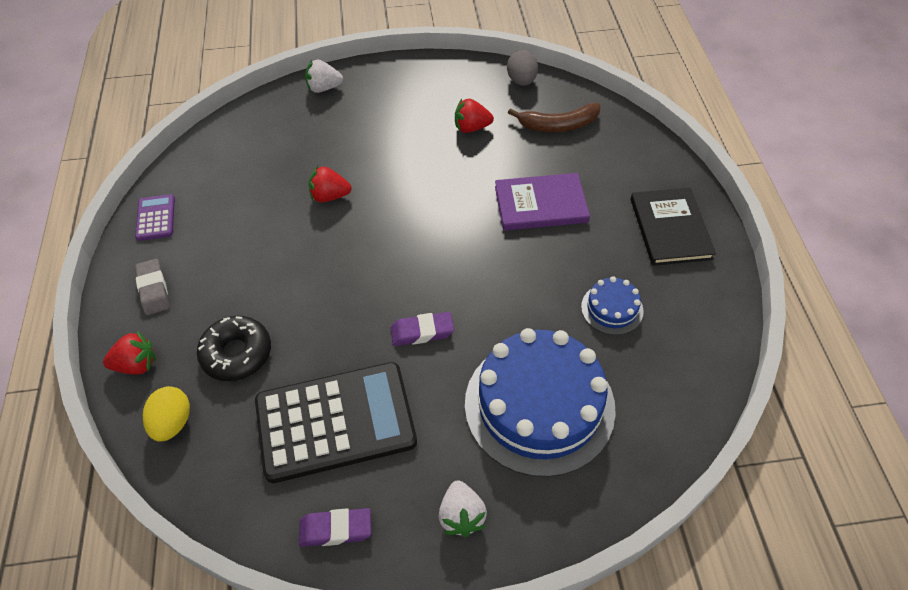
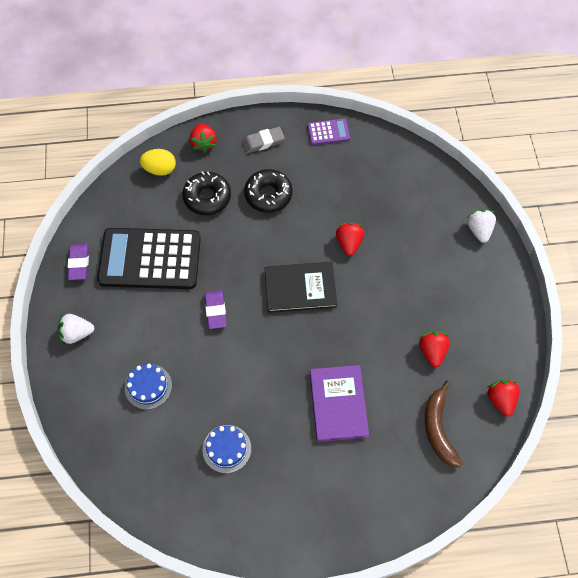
camera: 90 degrees right, 10 degrees up
(245, 280) = (268, 195): none -> black donut
(335, 422) = (150, 259): black calculator -> black calculator turned 105 degrees clockwise
(521, 81) = (501, 400): grey egg -> red strawberry
(539, 405) = (148, 386): blue cake -> blue cake, size x0.45
(670, 228) = (308, 512): black book -> black book (300, 288)

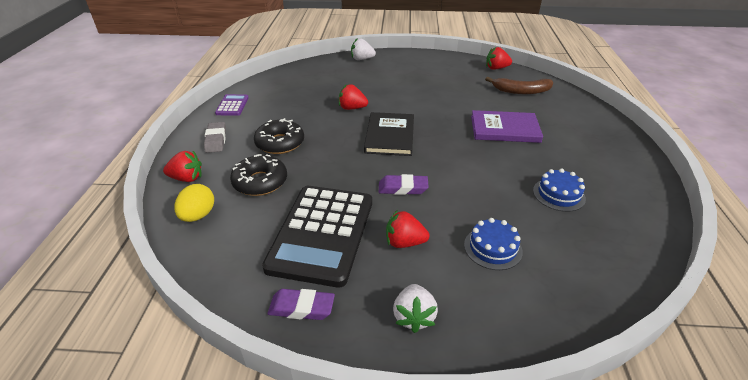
camera: 80 degrees left, 25 degrees down
(432, 351) = (458, 86): red strawberry -> red strawberry (404, 242)

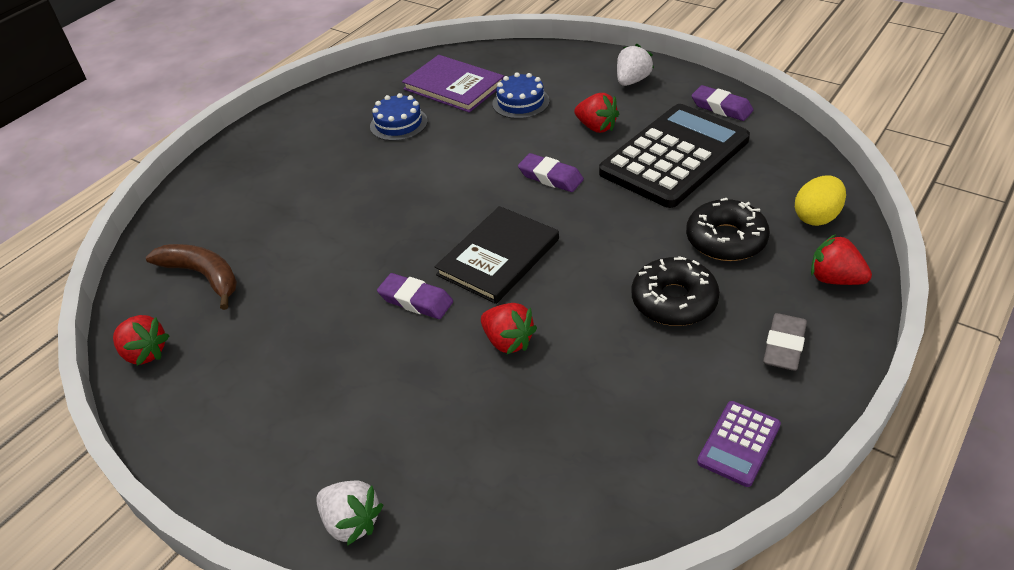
camera: 145 degrees left, 5 degrees up
(410, 109) = (416, 300): none -> purple eraser
(504, 129) = (334, 215): purple book -> purple book (454, 86)

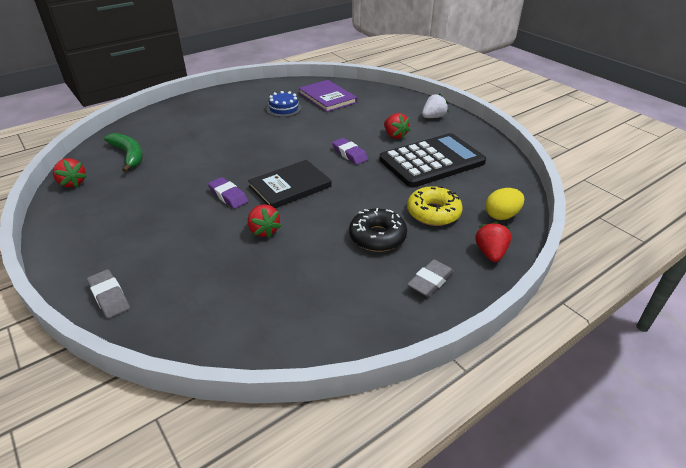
camera: 15 degrees right, 5 degrees down
(203, 276) = (129, 155): brown banana -> green banana
(351, 522) = (109, 297): white strawberry -> grey eraser
(520, 102) = (359, 113): blue cake -> none
(721, 107) = (479, 143): purple eraser -> none
(726, 239) = (433, 213): black donut -> yellow donut
(738, 443) = (362, 327): purple calculator -> none
(835, 279) = (490, 253): red strawberry -> red strawberry turned 45 degrees clockwise

